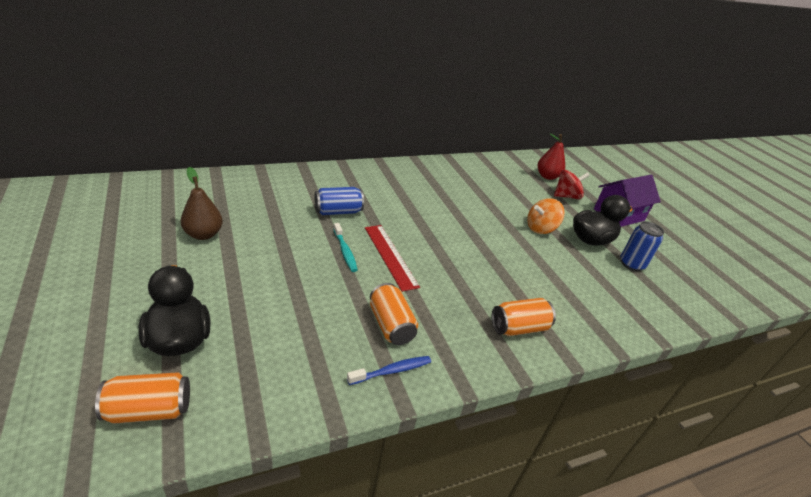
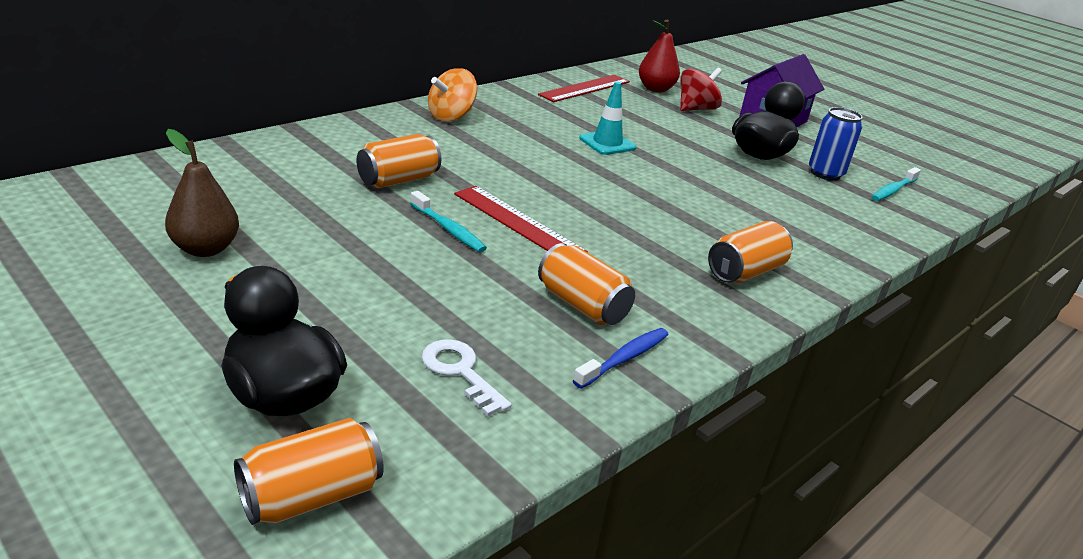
camera: 20 degrees left, 5 degrees down
(285, 352) = (460, 372): none -> white key
(338, 211) = (398, 180): blue can -> orange can
(486, 211) = (607, 143): none -> turquoise traffic cone
(498, 168) = (585, 88): none -> red ruler
(540, 228) = (691, 153): orange spinning top -> orange spinning top (451, 116)
(677, 289) = (893, 190): none -> turquoise toothbrush

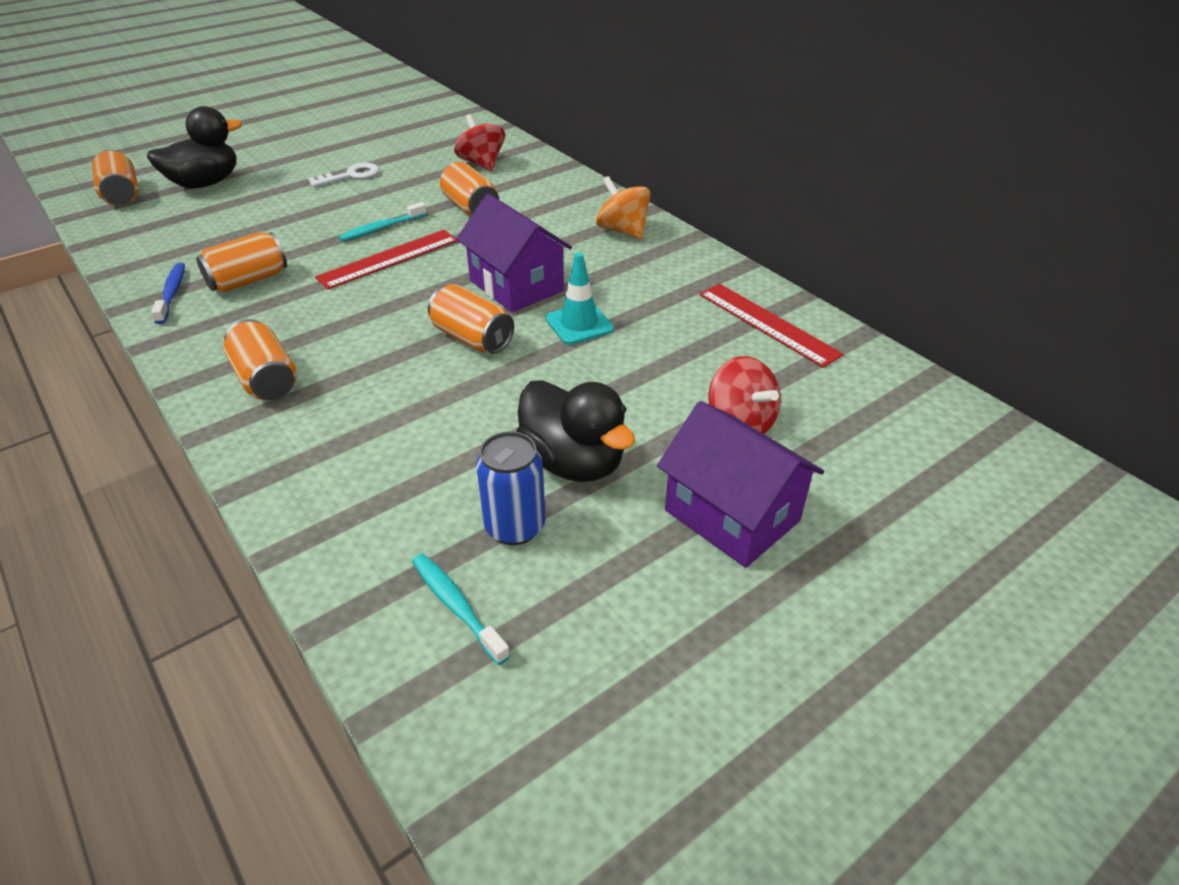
camera: 100 degrees right, 10 degrees up
(205, 249) = (369, 153): brown pear -> none
(275, 172) = (481, 164): none -> red spinning top
(460, 372) = (195, 231): white key -> white key (351, 175)
(556, 163) = (516, 285): none -> purple house
(624, 358) = (172, 293): blue toothbrush -> blue toothbrush turned 150 degrees counterclockwise
(642, 182) = (472, 338): none -> orange can
(655, 89) = (809, 392): red pear -> none

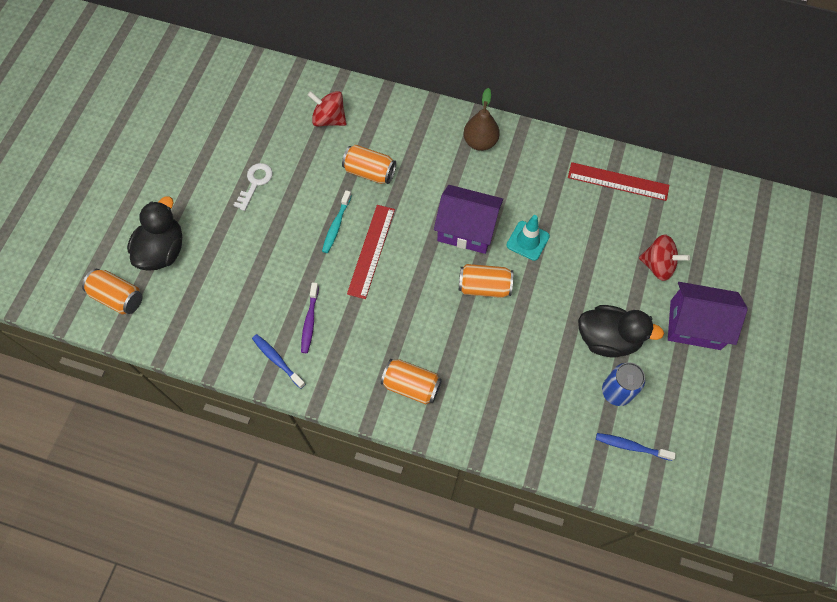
camera: 35 degrees left, 25 degrees up
(248, 280) = (310, 321): orange can -> purple toothbrush
(456, 606) = (631, 446): turquoise toothbrush -> blue toothbrush
(623, 230) = (480, 142): orange spinning top -> brown pear

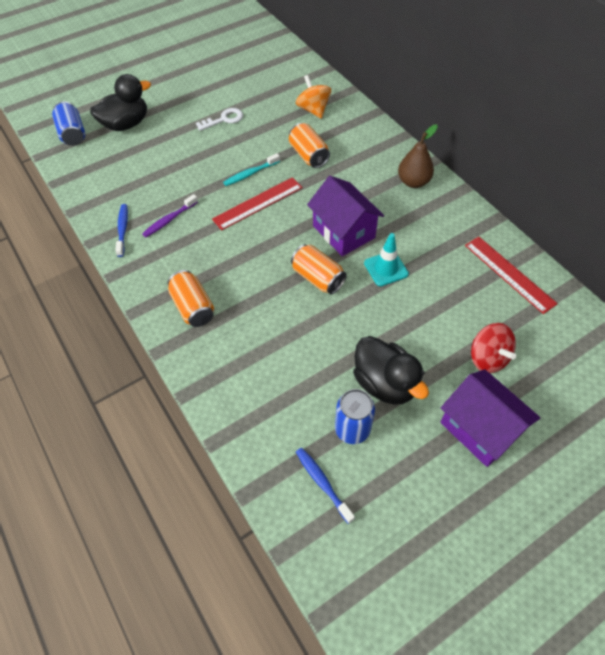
camera: 40 degrees right, 10 degrees down
(118, 297) = (72, 134): orange can -> blue can
(329, 119) = (313, 110): red spinning top -> orange spinning top

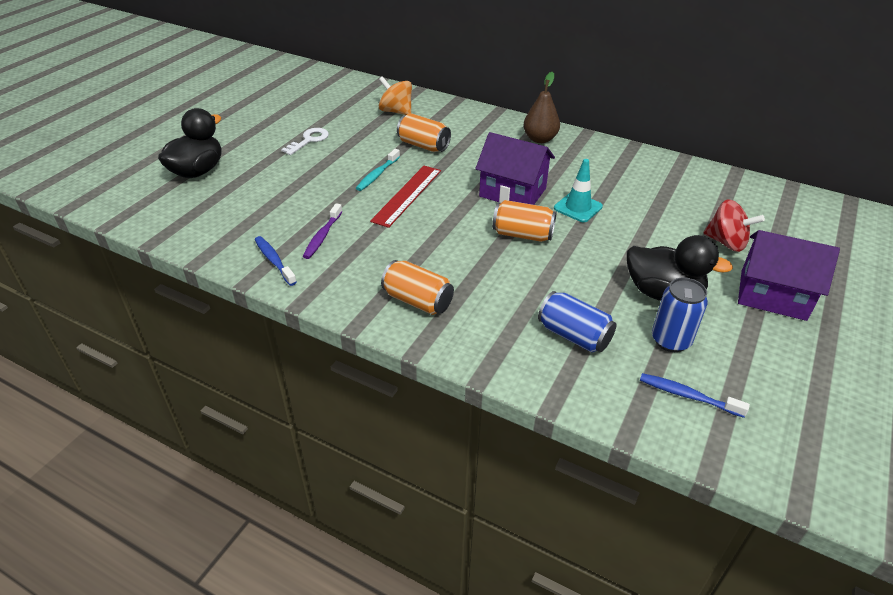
camera: 30 degrees left, 15 degrees down
(72, 134) = (135, 196): blue can -> blue can (574, 335)
(509, 274) = (682, 179): red ruler -> none

